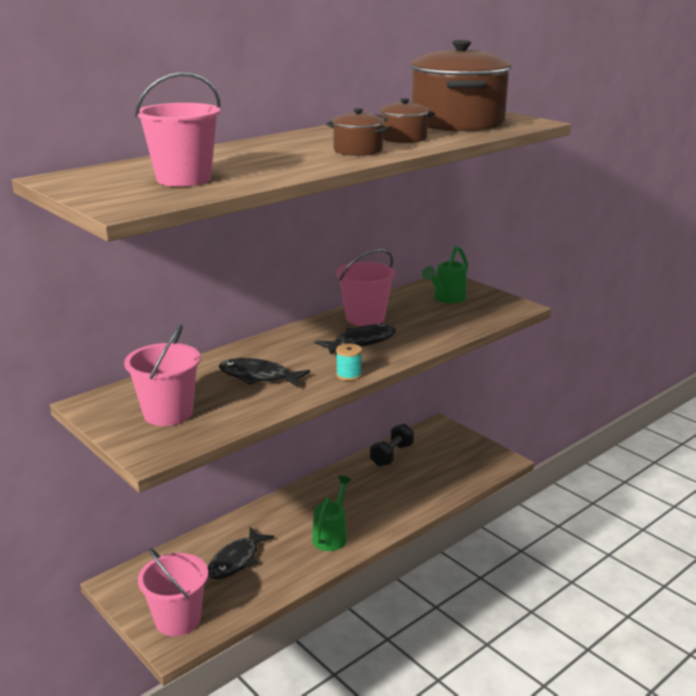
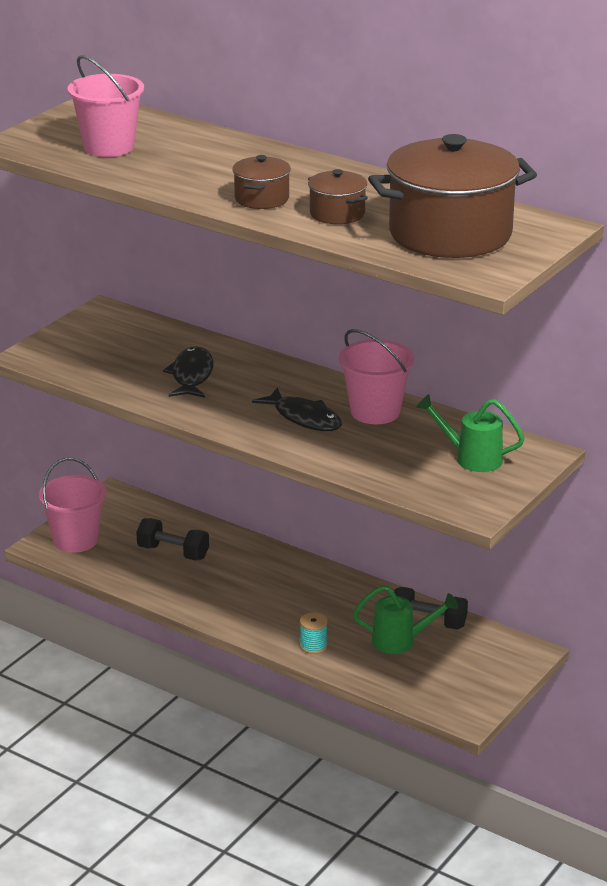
camera: 75 degrees right, 5 degrees up
(168, 413) = (99, 348): pink bucket -> none
(236, 560) = (173, 552): black fish -> black dumbbell
(332, 535) = (239, 604): green watering can -> green watering can (401, 641)
(349, 375) = (217, 422): turquoise spool -> turquoise spool (313, 645)

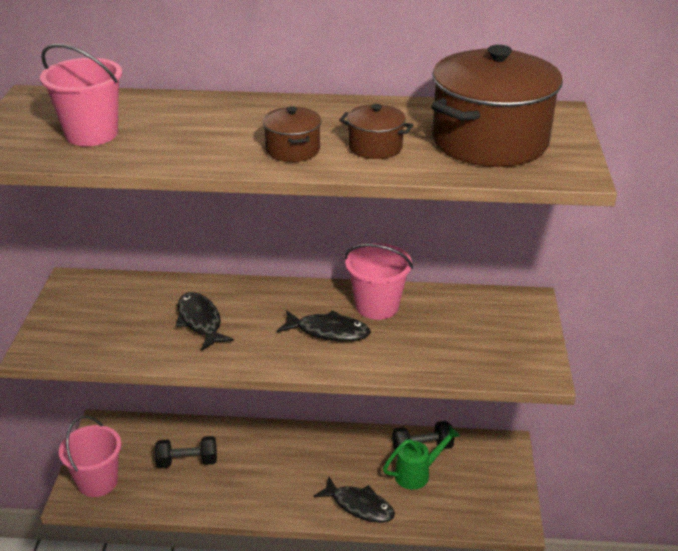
camera: 30 degrees left, 5 degrees up
(313, 645) = (359, 506): turquoise spool -> black fish
(471, 458) = (487, 324): green watering can -> none

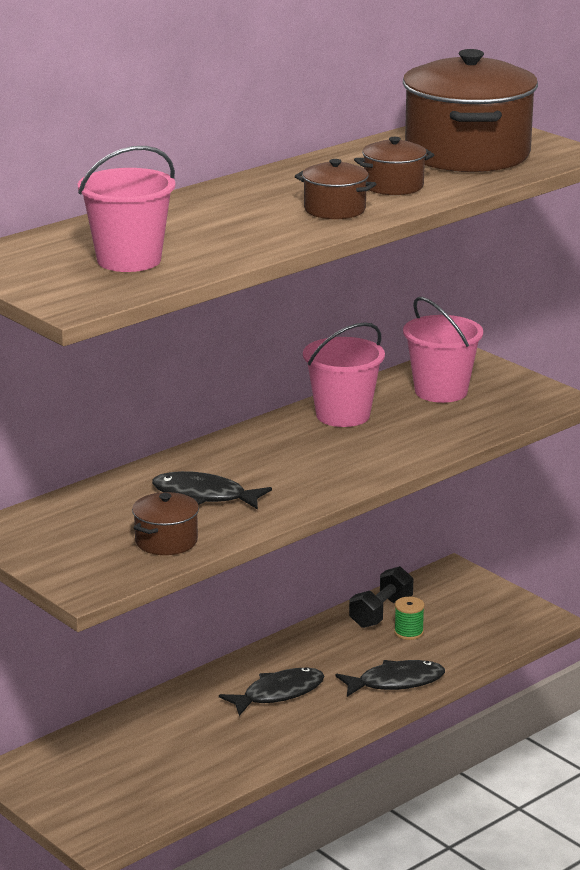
camera: 45 degrees left, 10 degrees down
(97, 481) = (100, 812): pink bucket -> pink bucket (441, 391)
(126, 343) = (166, 541): none -> brown pot
(187, 462) = (168, 745): black dumbbell -> none
(328, 331) = (337, 450): black fish -> black fish (278, 694)
(418, 473) = (408, 632): green watering can -> green spool

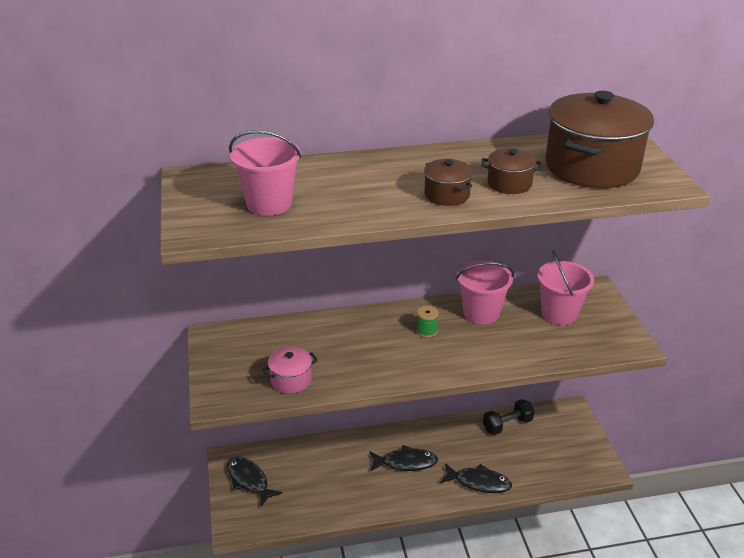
camera: 30 degrees right, 10 degrees up
(166, 541) = (291, 380): brown pot -> pink pot
(204, 496) = (344, 351): black fish -> black fish (249, 480)
(408, 632) = (513, 446): green spool -> green spool (426, 331)

